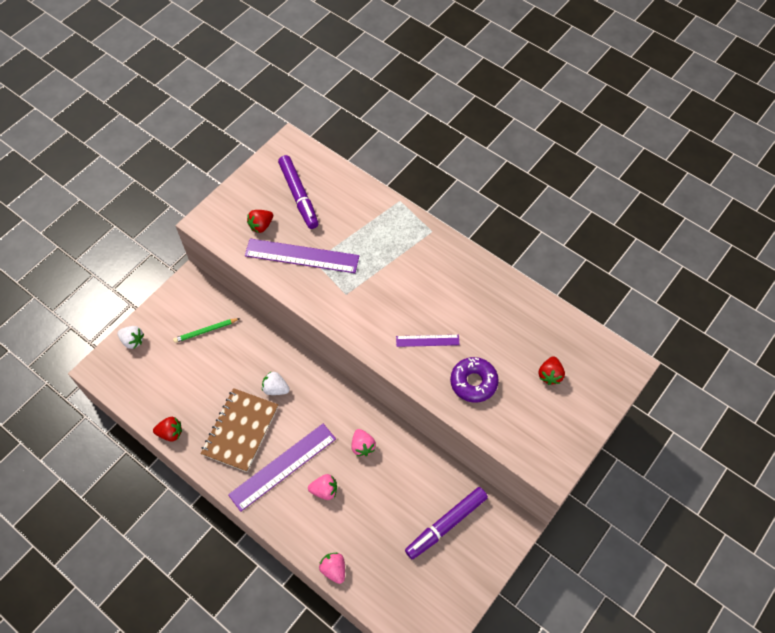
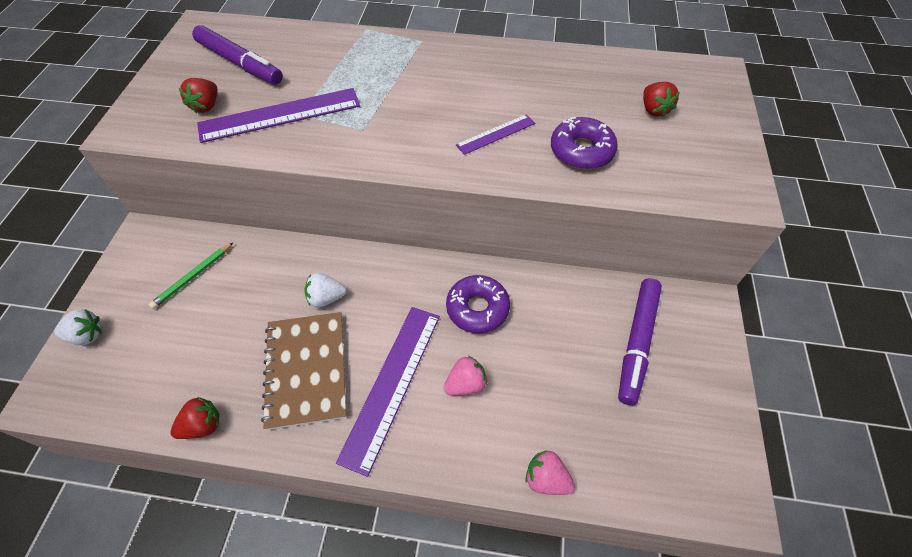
camera: 30 degrees left, 5 degrees down
(362, 446) = (477, 308): pink strawberry -> purple donut

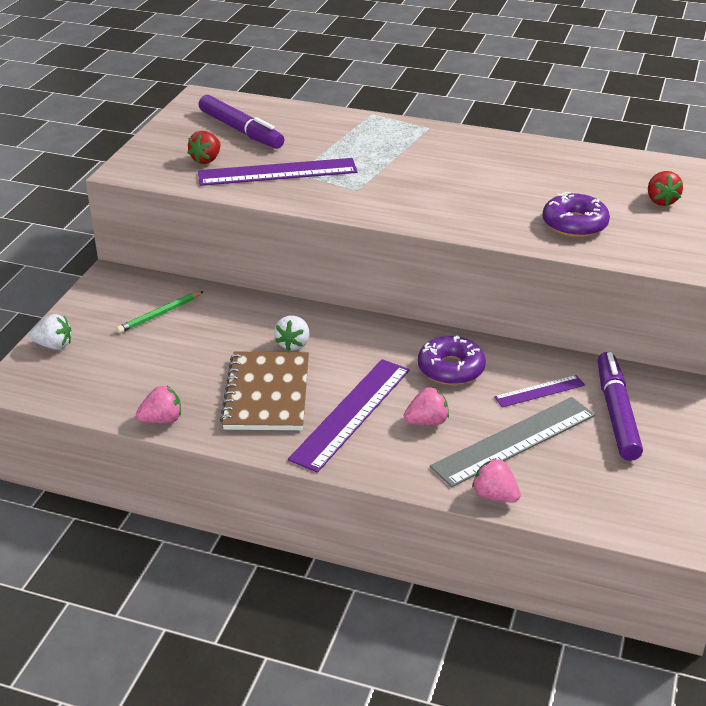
camera: 10 degrees right, 20 degrees down
(203, 425) = (162, 420): red strawberry -> pink strawberry
(326, 298) = (293, 344): white strawberry -> white strawberry turned 75 degrees counterclockwise
(496, 134) = (490, 204): purple ruler -> purple ruler (539, 391)
(551, 397) = (514, 441): none -> grey ruler
(636, 343) = (616, 413): purple marker -> purple marker turned 150 degrees clockwise

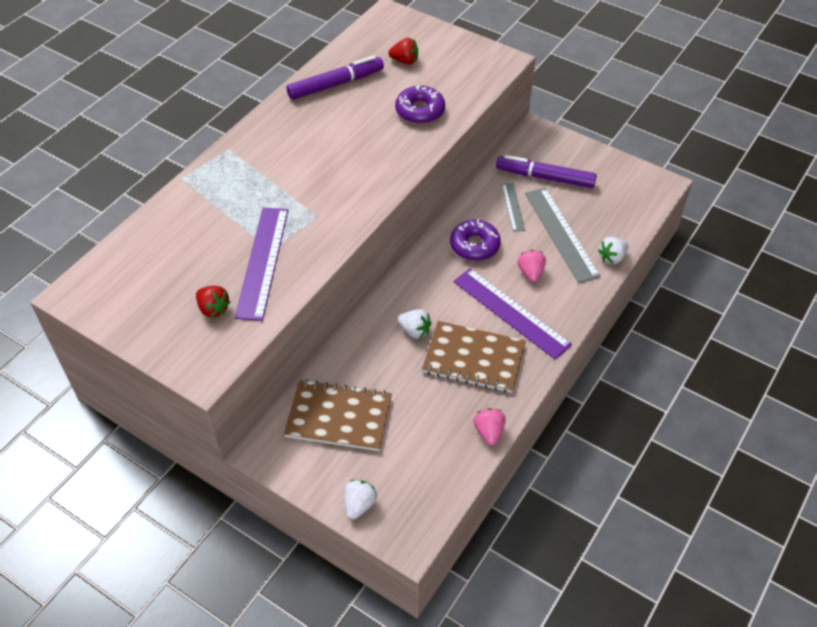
camera: 75 degrees left, 15 degrees up
(160, 314) = (339, 417): green pencil -> brown notebook
(241, 130) = (165, 275): purple marker -> purple marker (336, 84)
(494, 496) = (612, 258): pink strawberry -> white strawberry
(539, 391) = (513, 207): purple ruler -> grey ruler

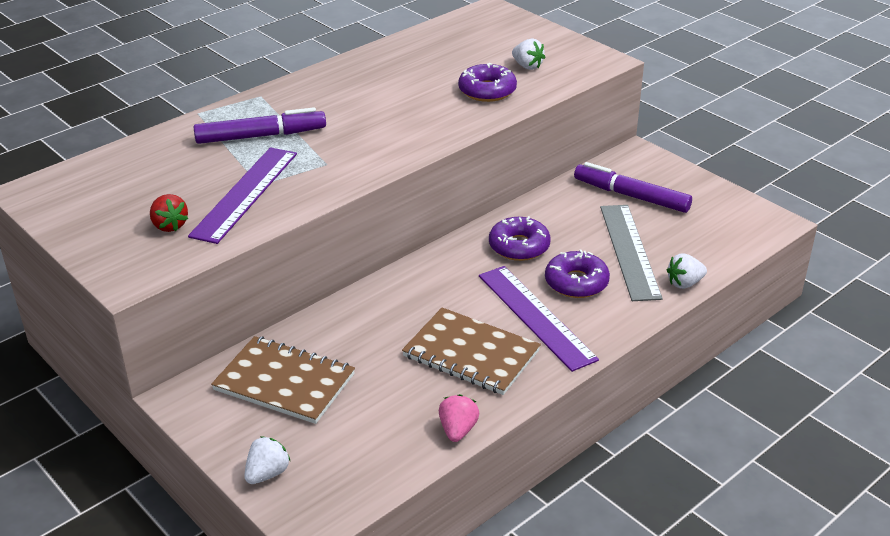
camera: 15 degrees right, 15 degrees down
(336, 84) = (404, 58): purple marker -> purple marker (261, 136)
(405, 61) = (490, 48): red strawberry -> none
(415, 331) = (412, 315): white strawberry -> white strawberry (527, 66)
(513, 207) = (580, 217): grey ruler -> none
(530, 273) = (576, 282): pink strawberry -> purple donut

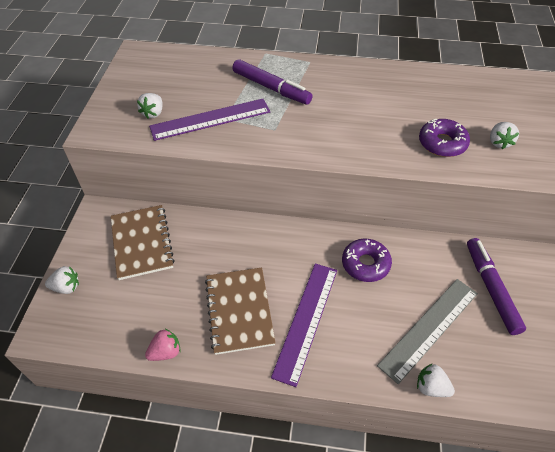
camera: 50 degrees right, 15 degrees up
(169, 226) = (153, 113): red strawberry -> white strawberry
(576, 282) = (362, 320): purple donut -> none

